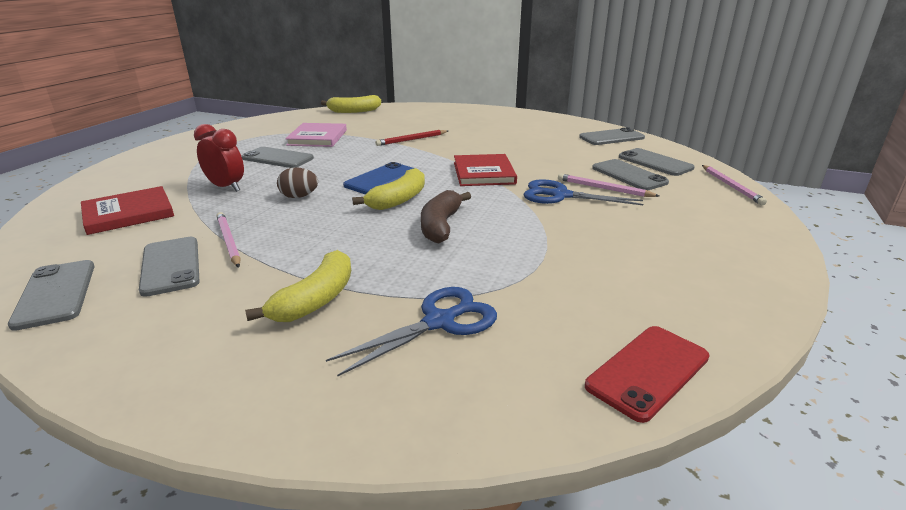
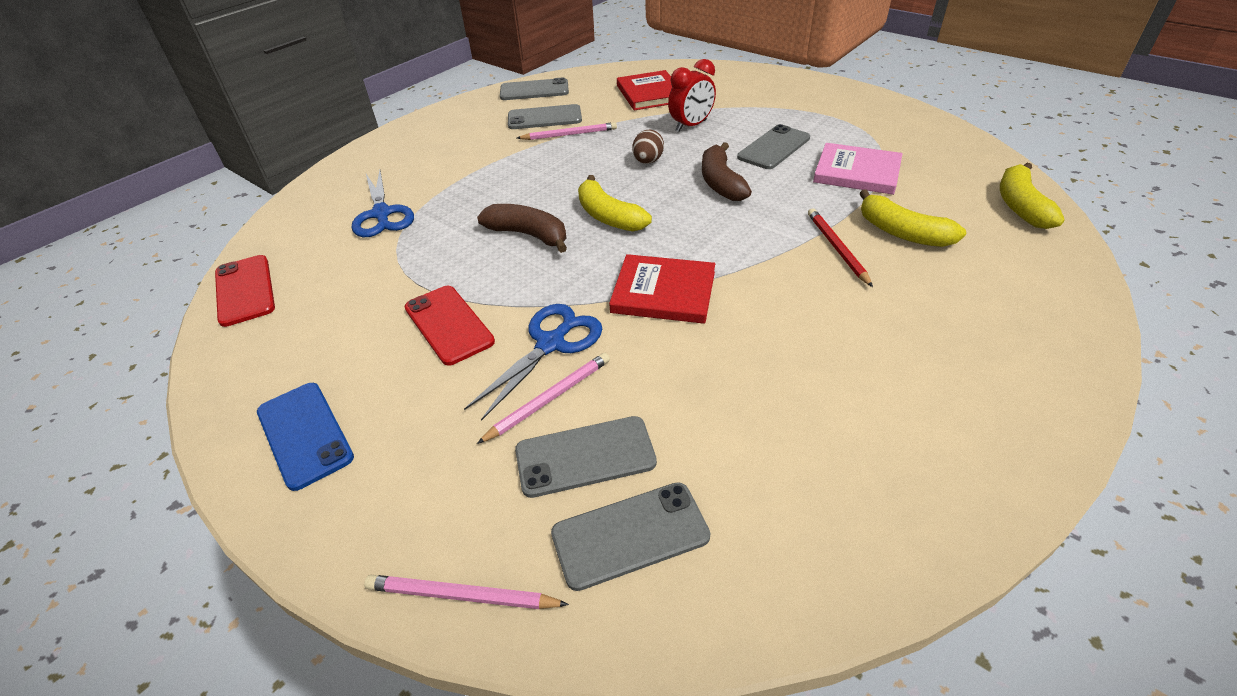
camera: 110 degrees right, 15 degrees up
(315, 300) = (453, 169): yellow banana -> yellow banana (902, 232)
(336, 169) = (720, 182): none -> brown banana
(381, 179) = (676, 210): blue phone -> blue phone (305, 434)
(577, 232) = (448, 325): none -> red phone
(611, 137) = (819, 538): grey phone -> none

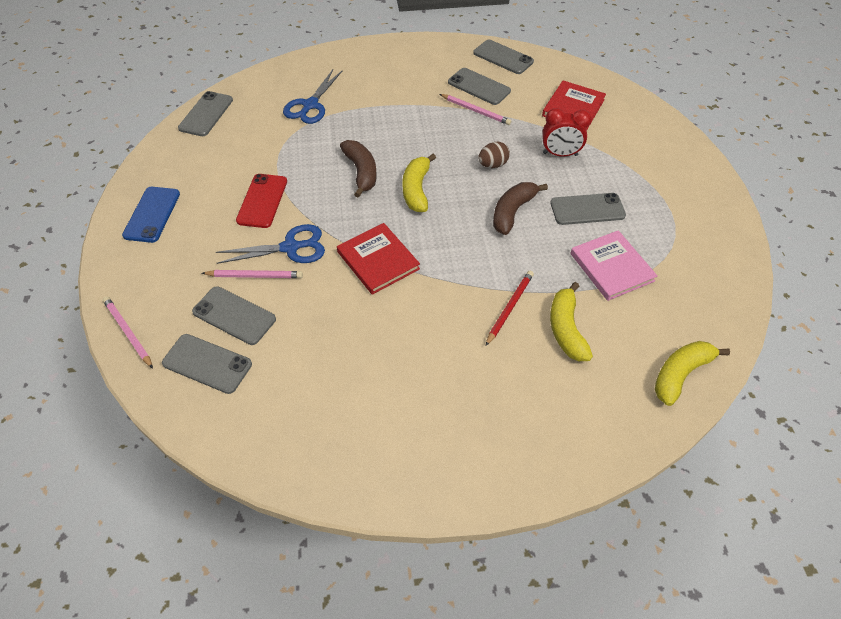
camera: 40 degrees right, 10 degrees up
(244, 290) = (206, 114): red phone -> grey phone

